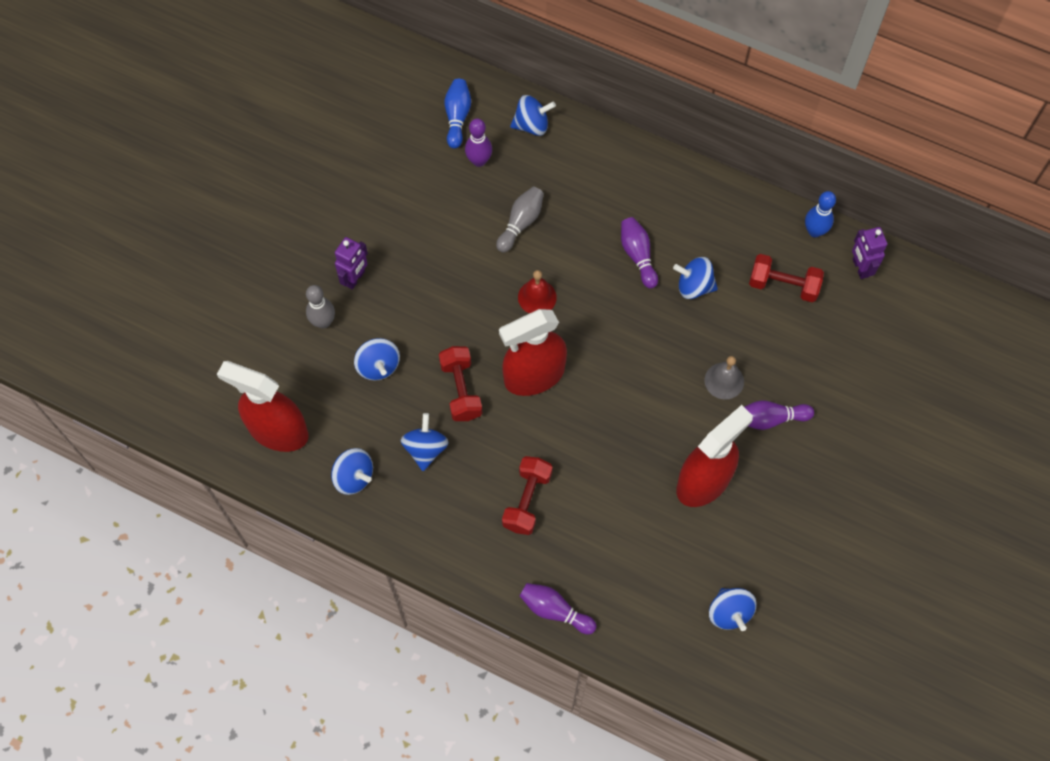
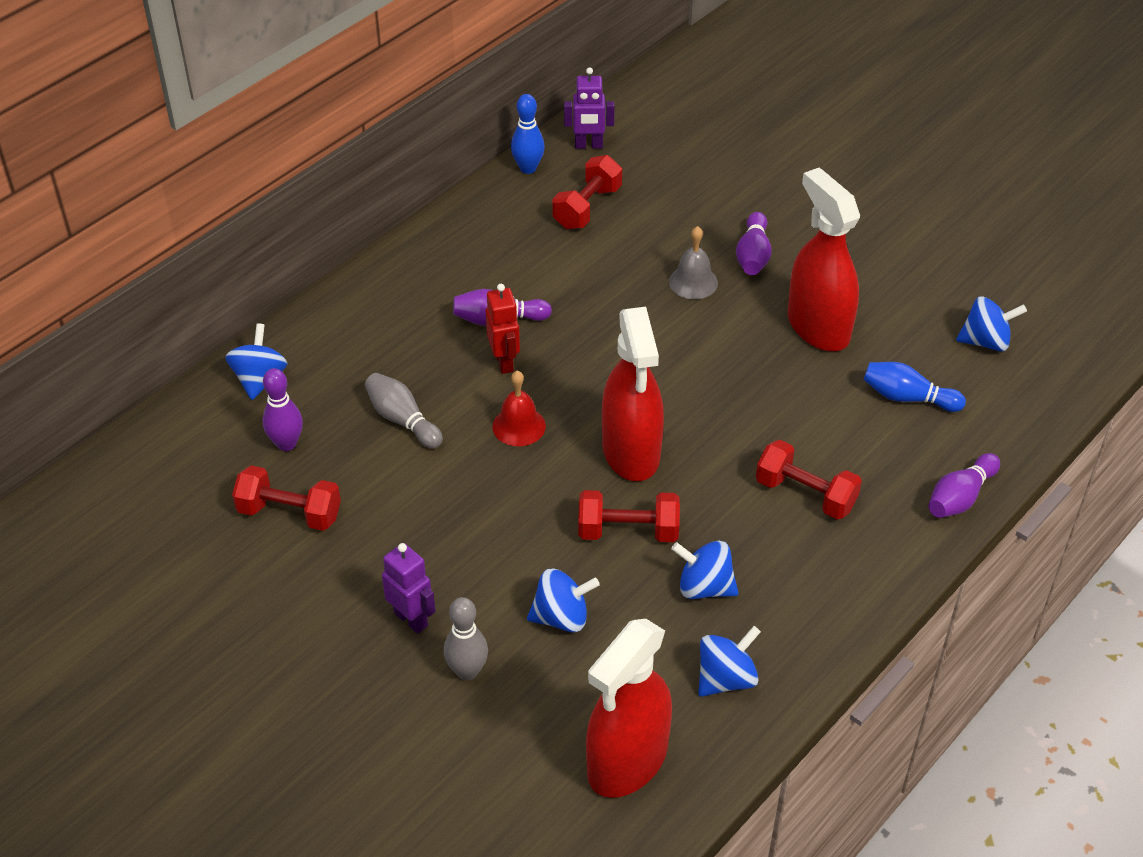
camera: 75 degrees left, 20 degrees down
(421, 182) = (289, 513): none -> red dumbbell
(457, 117) = (205, 453): blue bowling pin -> blue bowling pin (908, 398)
(596, 271) = (504, 362): none -> red robot
(694, 286) = (560, 280): blue spinning top -> none

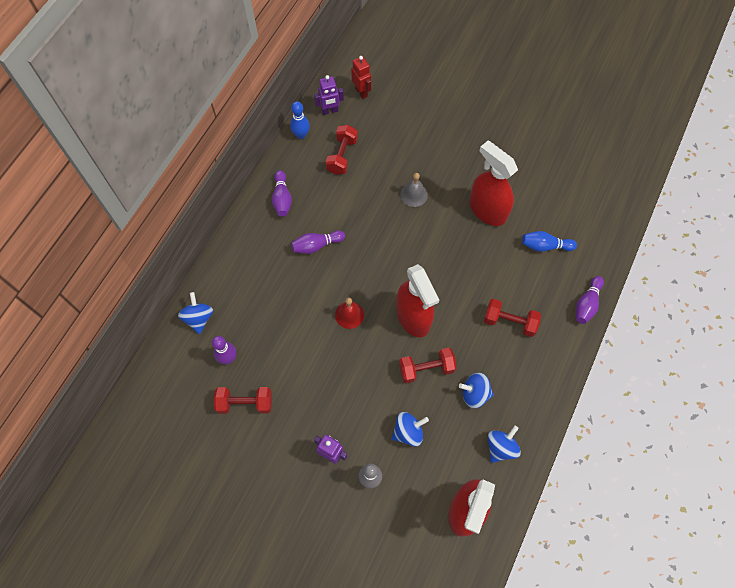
camera: 15 degrees left, 20 degrees up
(402, 420) = (286, 326): grey bowling pin -> none
(504, 362) = (329, 274): red robot -> red robot (361, 92)
(753, 255) = (440, 169): purple bowling pin -> purple bowling pin (282, 198)
(985, 342) = (575, 199): blue spinning top -> none

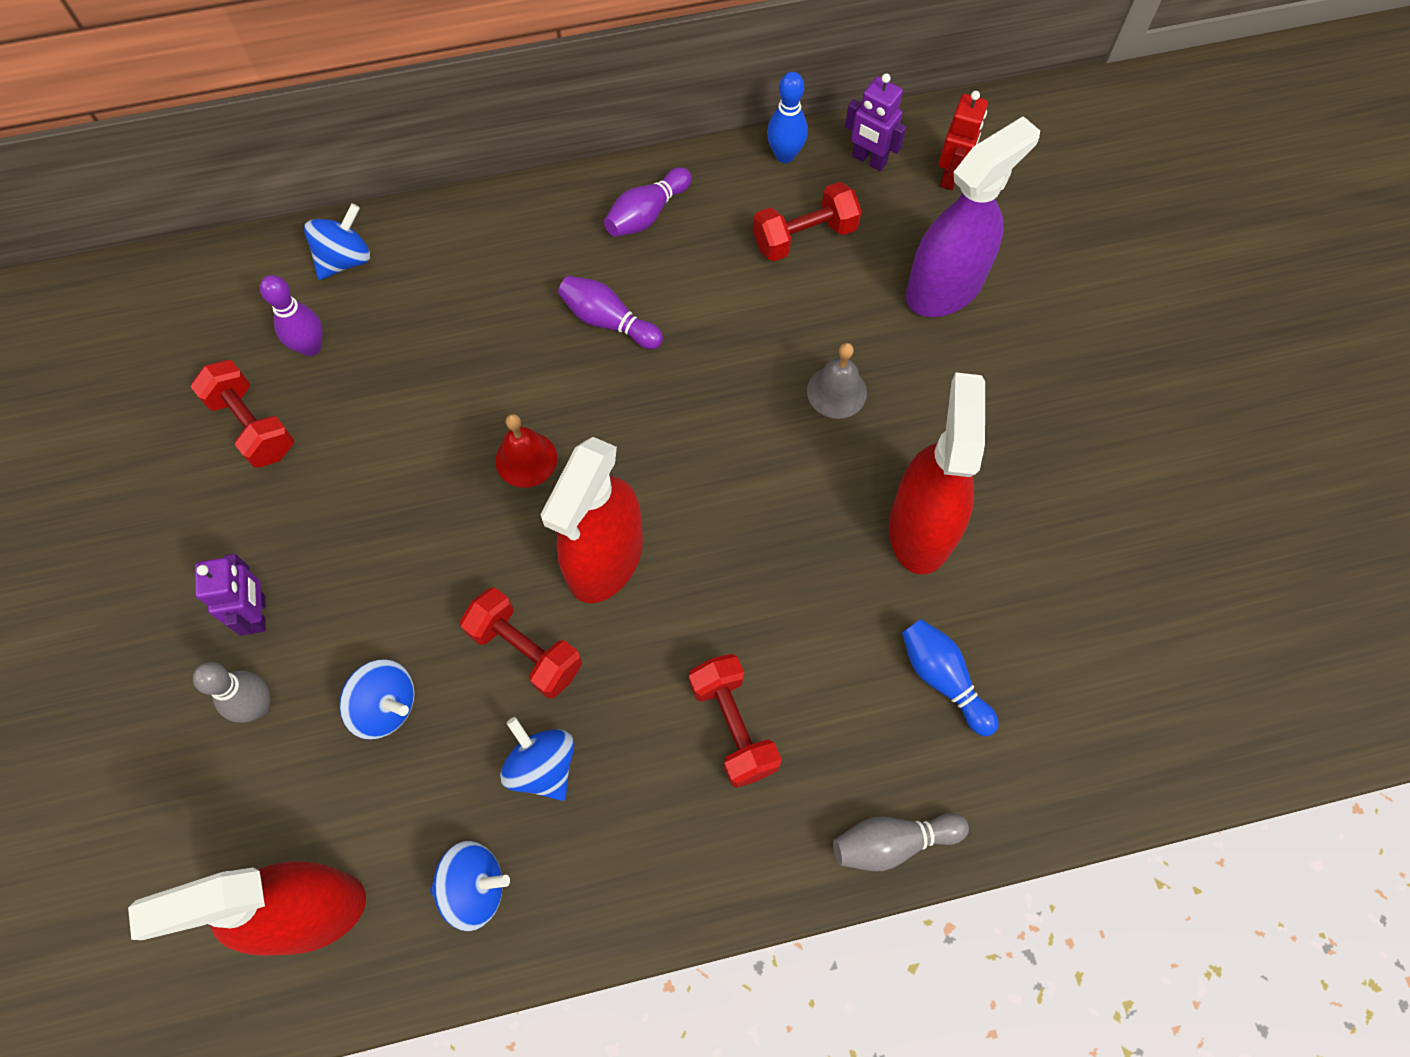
camera: 50 degrees right, 0 degrees up
(404, 130) = (945, 287): none -> purple spray bottle
(587, 304) = (892, 842): purple bowling pin -> grey bowling pin

